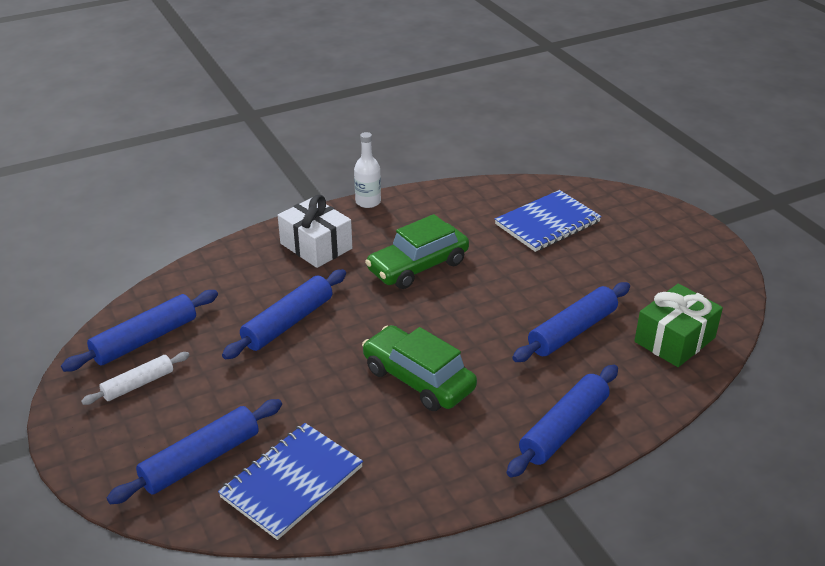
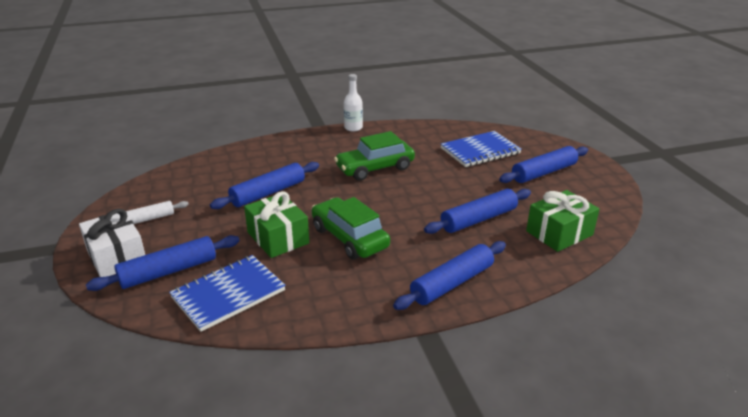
camera: 10 degrees right, 5 degrees down
(145, 339) = (164, 193): blue rolling pin -> blue rolling pin (543, 172)
(316, 246) = (306, 150): white gift -> white gift (116, 257)
(326, 391) = (278, 238): none -> green gift

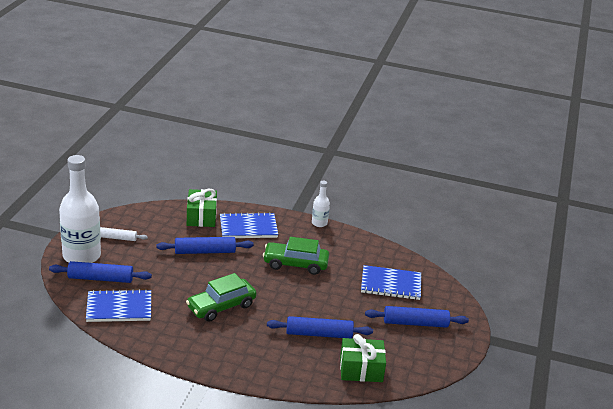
camera: 30 degrees right, 0 degrees up
(116, 257) = (81, 256): white gift -> white bottle
(278, 238) = (179, 286): green gift -> green gift (201, 217)
(289, 155) = (248, 227): none -> blue notebook
(349, 238) = (221, 306): green car -> green car turned 120 degrees counterclockwise
(452, 283) = (249, 364): blue rolling pin -> none

